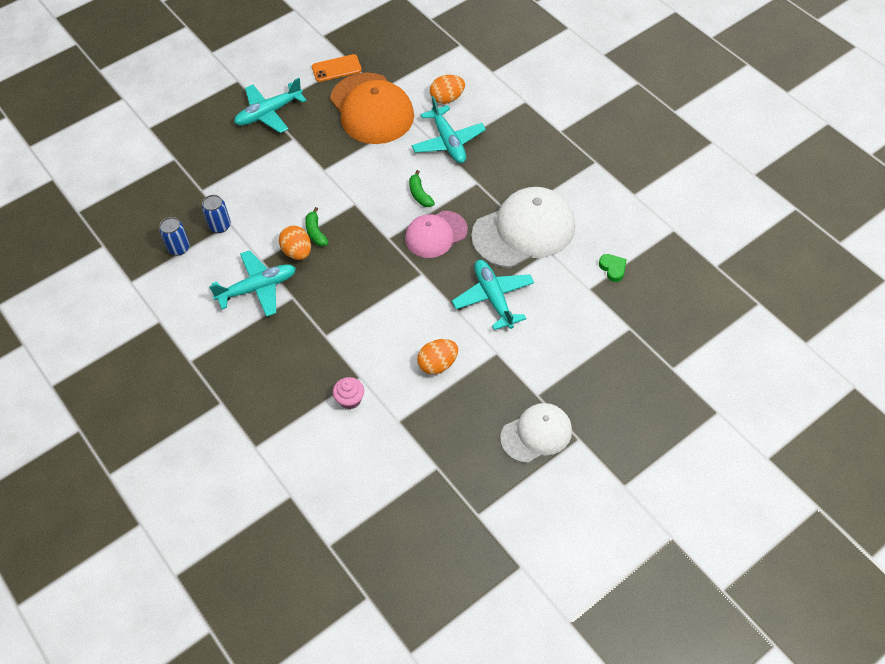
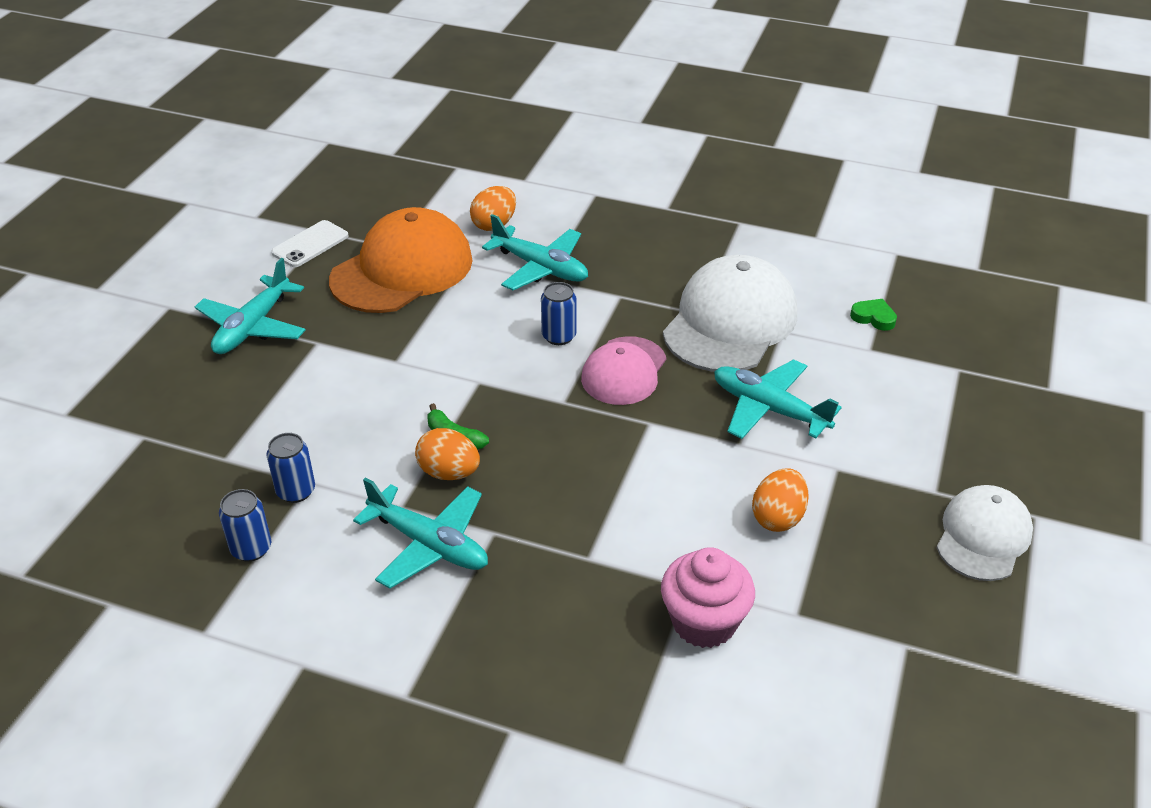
camera: 35 degrees left, 15 degrees down
(258, 288) = (429, 544): turquoise plane -> turquoise plane turned 90 degrees clockwise
(336, 68) = (310, 244): orange phone -> white phone
(350, 399) = (704, 622): pink cupcake -> pink cupcake, size x1.69
(372, 109) = (402, 270): orange cap -> orange cap turned 75 degrees counterclockwise
(420, 194) = (559, 336): green banana -> blue can

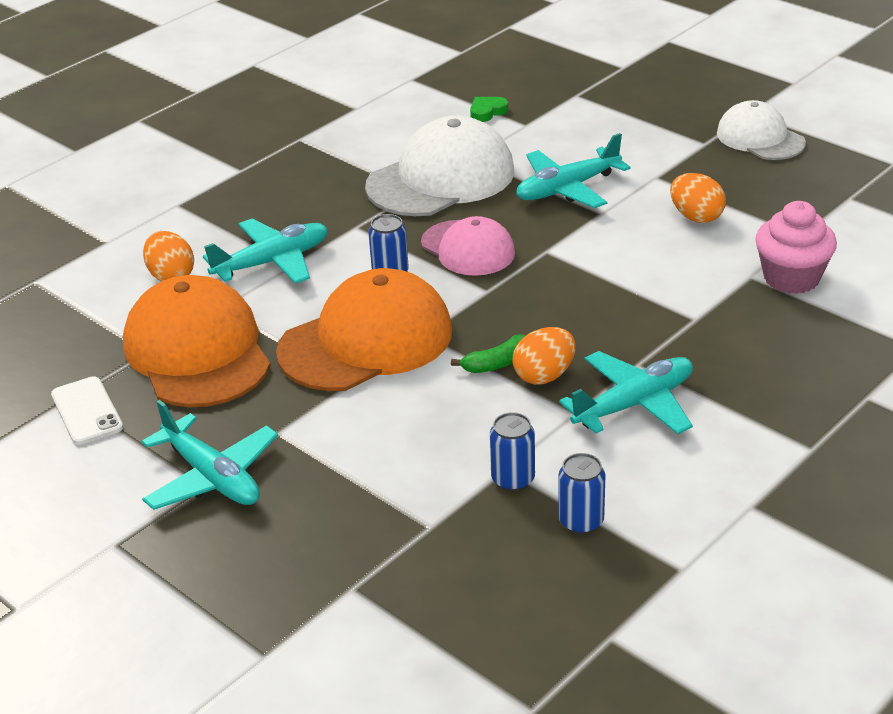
camera: 65 degrees left, 5 degrees down
(453, 352) = (366, 341): none -> orange cap
(730, 322) = (441, 179): white cap -> white cap turned 90 degrees clockwise

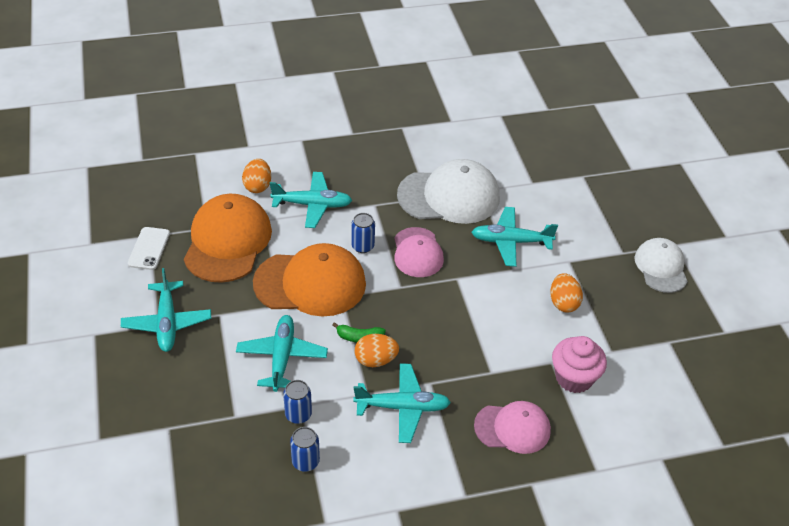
camera: 30 degrees right, 10 degrees up
(419, 433) = (282, 357): none -> turquoise plane
(487, 112) = (520, 162): green heart -> none
(783, 358) = (512, 428): none -> pink cap

